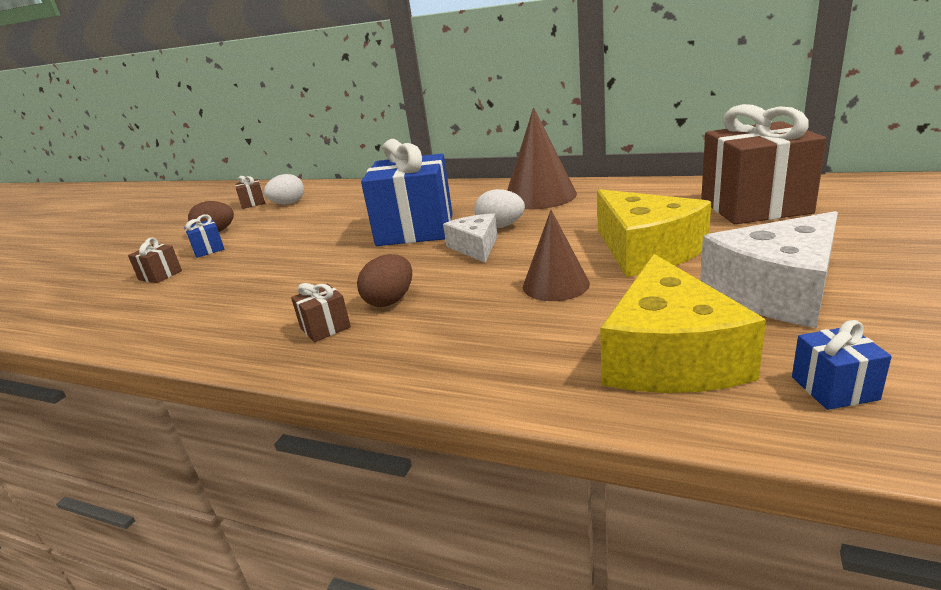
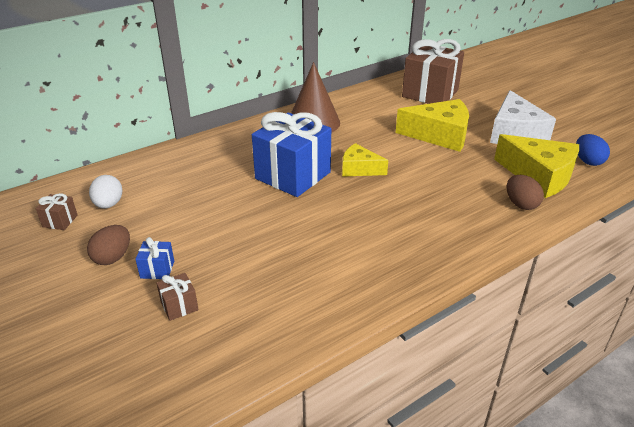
camera: 60 degrees left, 10 degrees up
(325, 328) = (402, 249): brown gift -> none
(390, 301) = (395, 218): brown egg -> brown egg (521, 204)
(475, 247) = (359, 169): white cheese -> yellow cheese
(500, 227) = (341, 151): white egg -> none
(555, 285) = (444, 169): brown cone -> none
(834, 388) = (588, 161): blue gift -> blue egg

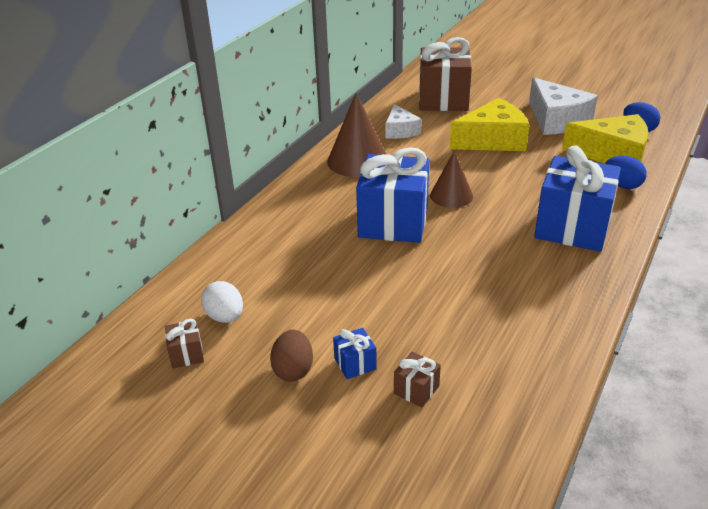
camera: 25 degrees left, 0 degrees up
(359, 169) = (451, 195): yellow cheese -> brown cone
(370, 108) = (400, 130): none -> white cheese
(436, 225) = (572, 227): none -> blue gift
(521, 204) = (622, 185): brown egg -> blue egg

